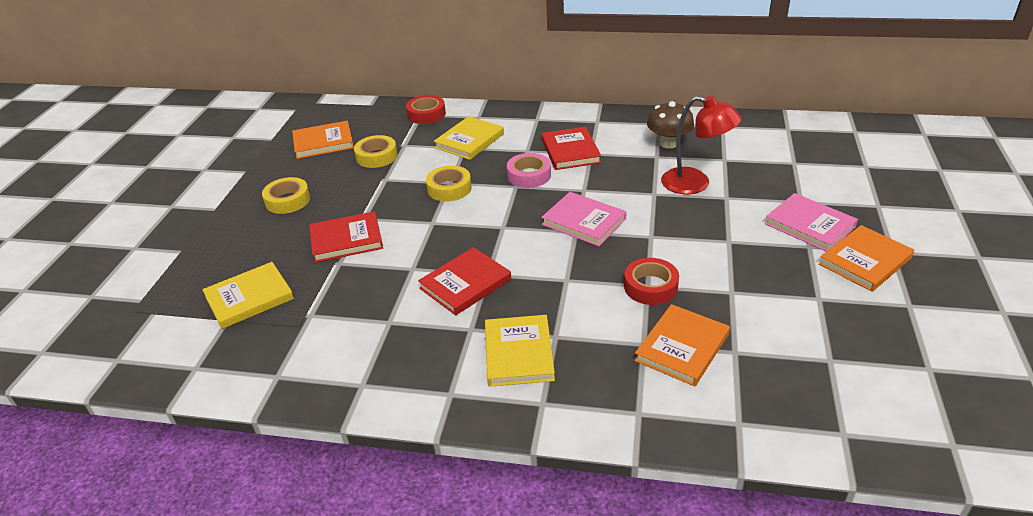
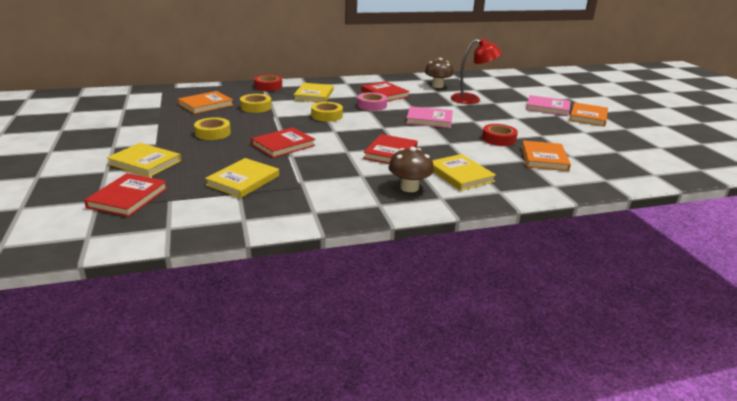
camera: 30 degrees left, 10 degrees down
(119, 299) = (128, 198): none -> red book
(179, 241) = (145, 162): none -> yellow book
(427, 361) = (409, 187): none -> brown mushroom

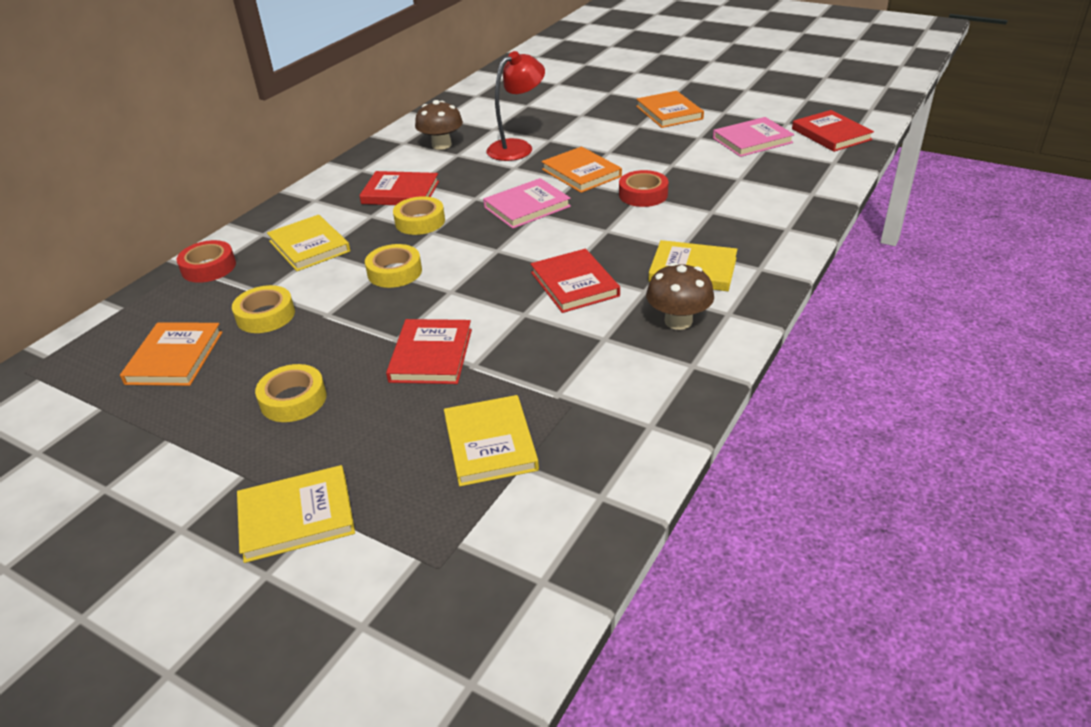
camera: 40 degrees left, 10 degrees up
(128, 198) = (396, 586): red book -> red book (831, 134)
(372, 105) = (420, 221): pink tape -> yellow tape
(544, 158) = (724, 197): orange book -> orange book (581, 173)
(547, 108) = (613, 119): pink book -> pink book (752, 140)

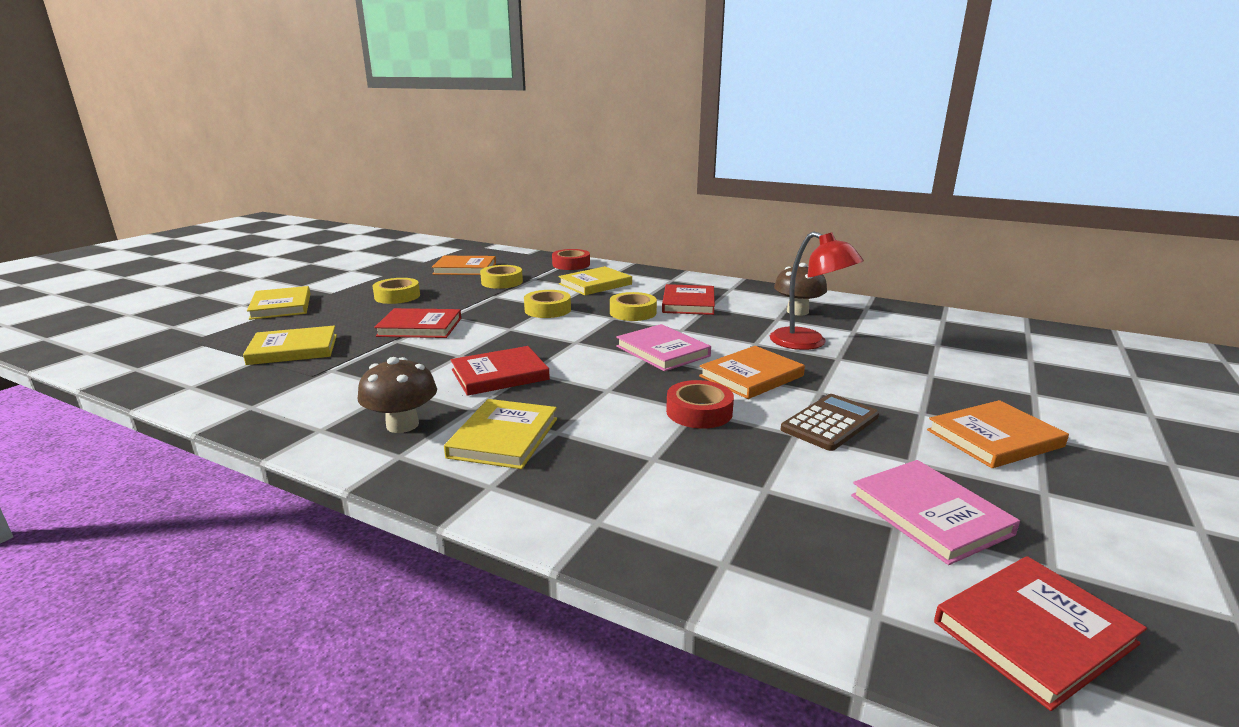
camera: 85 degrees right, 15 degrees down
(655, 153) = (830, 423): none -> brown calculator

